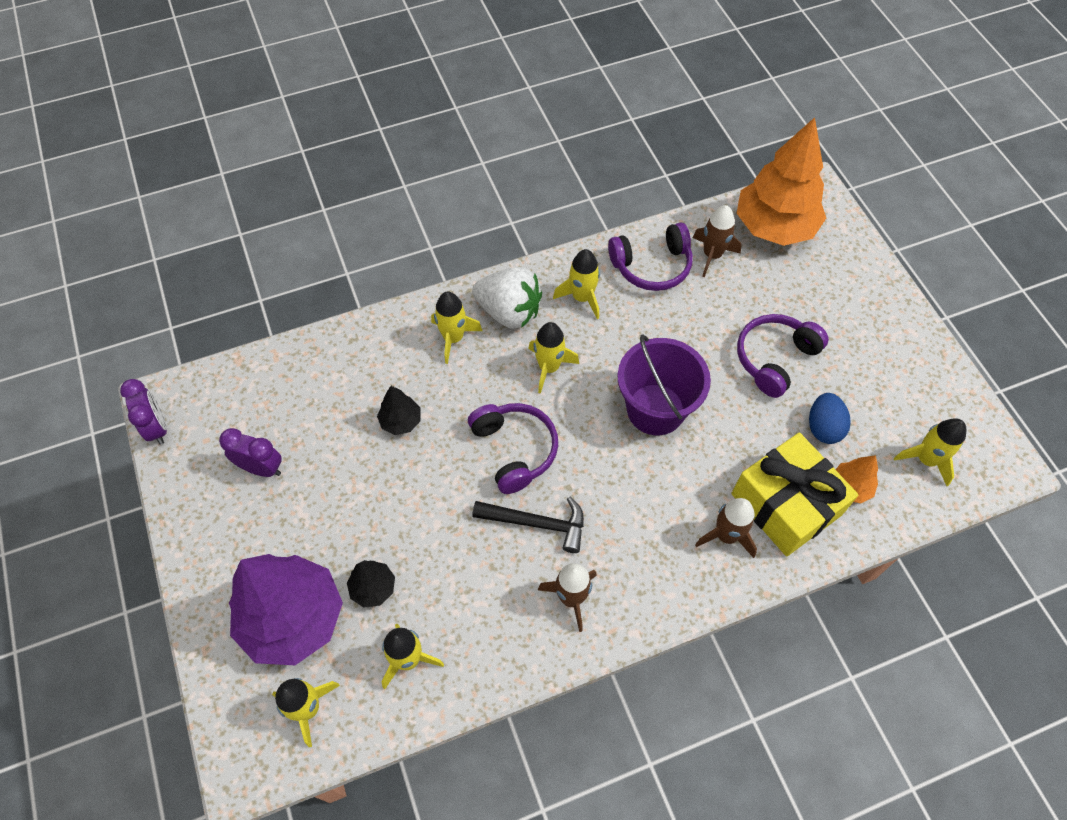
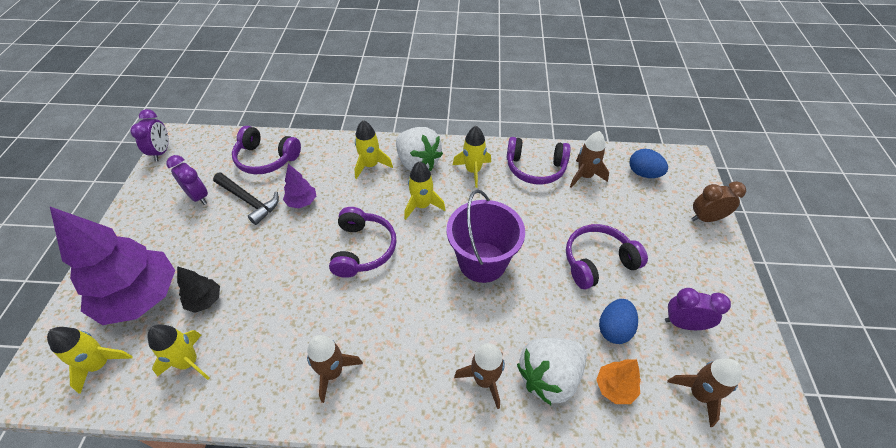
camera: 25 degrees right, 10 degrees down
(311, 381) = (266, 159): none -> purple headphones
(401, 421) = (302, 202): black tree -> purple tree
(537, 523) = (345, 306): black hammer -> black hammer (249, 201)
(774, 227) = (643, 173): orange tree -> blue egg
(786, 504) = (549, 377): yellow gift -> white strawberry
(860, 260) = (706, 218): none -> brown clock
(885, 393) = (683, 323): none -> purple clock
(926, 459) = (699, 394): yellow rocket -> brown rocket

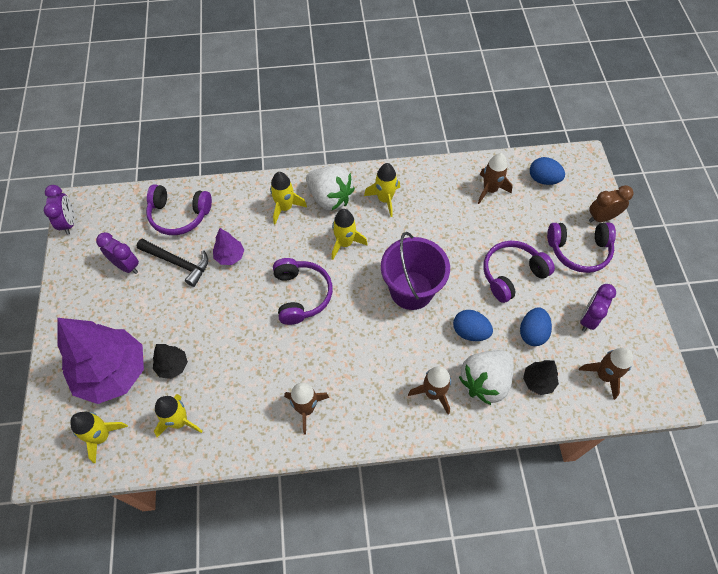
camera: 10 degrees left, 10 degrees up
(535, 168) = (443, 188): purple headphones -> purple headphones (579, 251)
(540, 316) = (470, 332): none -> blue egg
(614, 387) = (538, 381): orange tree -> black tree
(683, 323) = (588, 319): purple clock -> purple clock turned 60 degrees counterclockwise

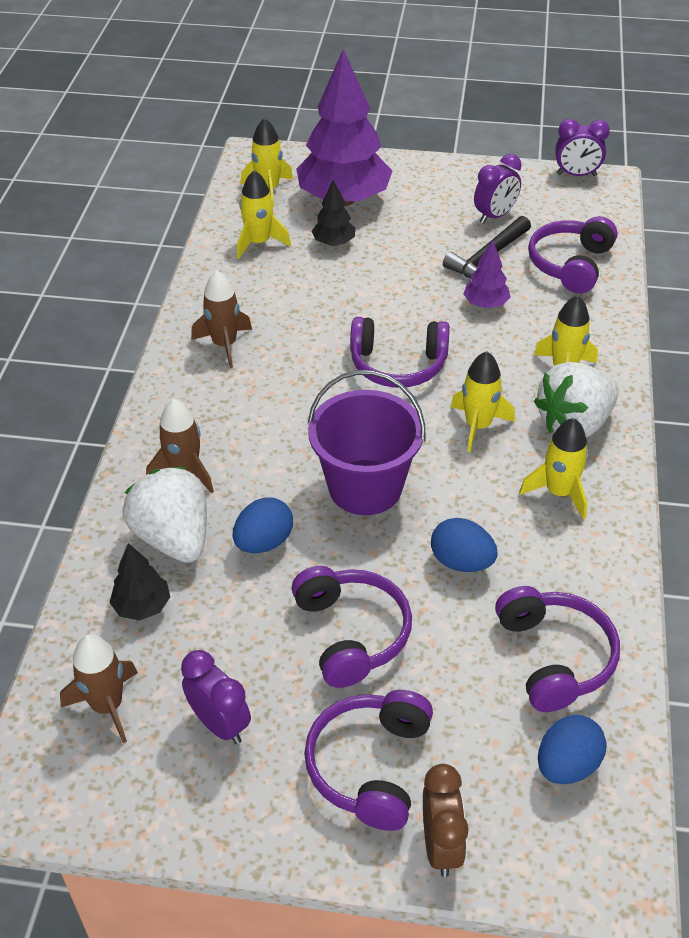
camera: 105 degrees right, 15 degrees down
(490, 190) = (554, 657): brown rocket -> purple headphones
(532, 333) = (228, 626): blue egg -> blue egg (461, 562)

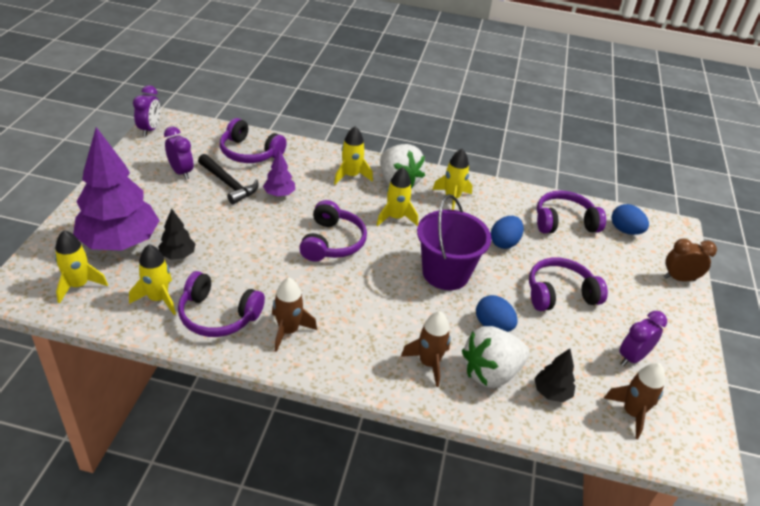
camera: 90 degrees left, 5 degrees down
(370, 766) = (643, 297): purple headphones -> purple headphones (218, 315)

